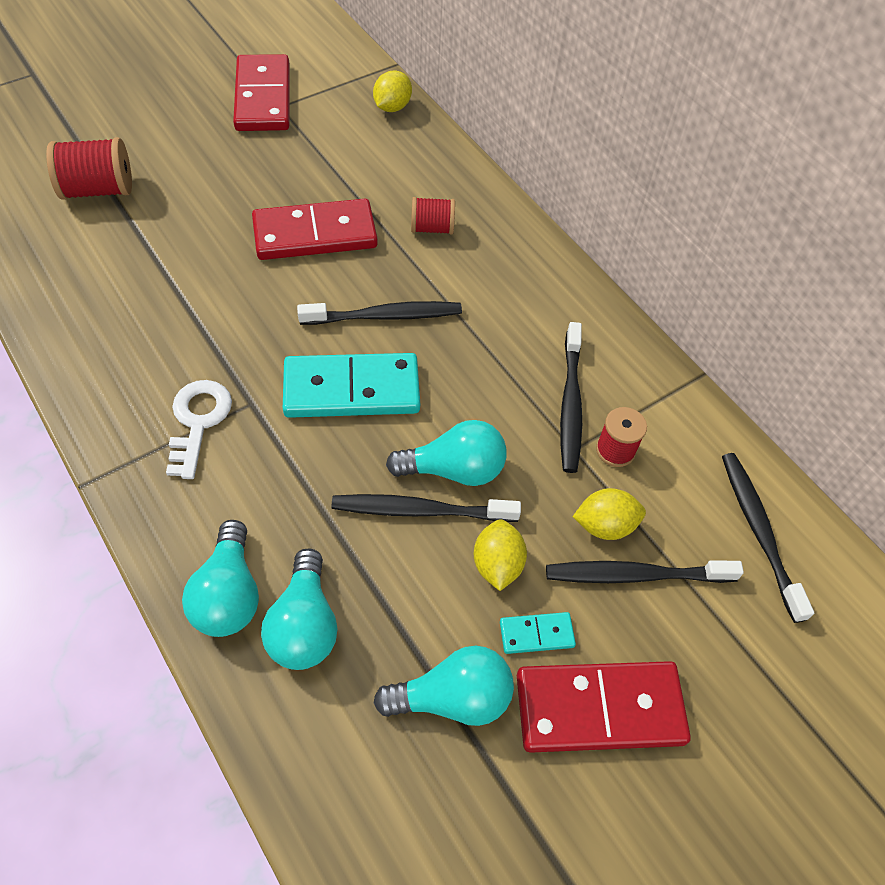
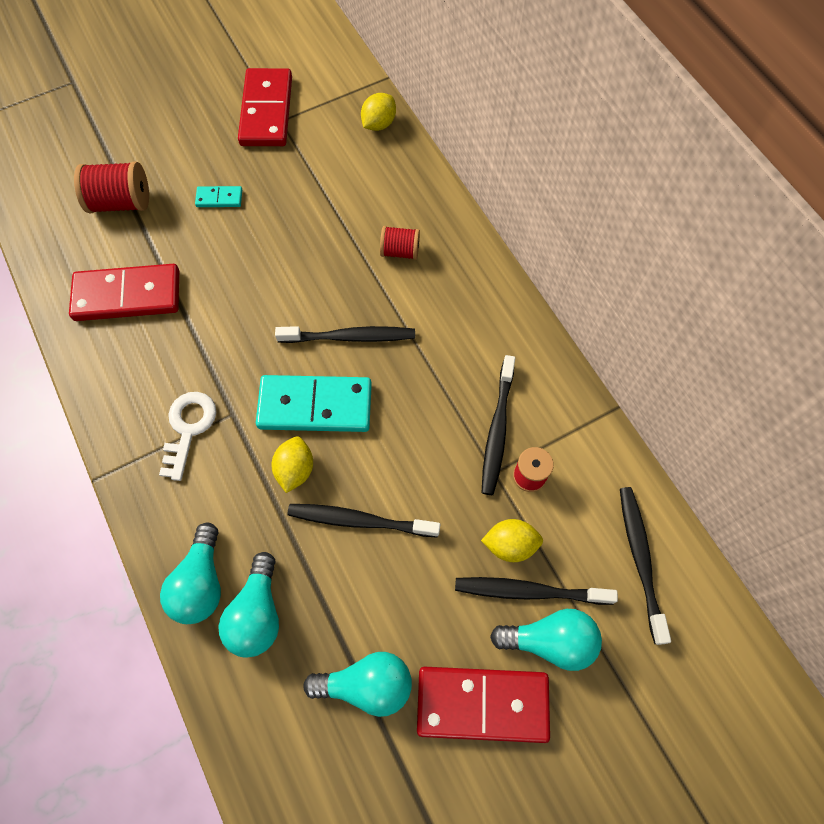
camera: 10 degrees right, 10 degrees up
(315, 234) = (299, 253): red domino -> red domino (127, 295)
(453, 469) = (391, 485): turquoise light bulb -> turquoise light bulb (549, 641)
(497, 564) = (416, 573): yellow lemon -> yellow lemon (295, 469)
(536, 634) = (440, 636): turquoise domino -> turquoise domino (219, 198)

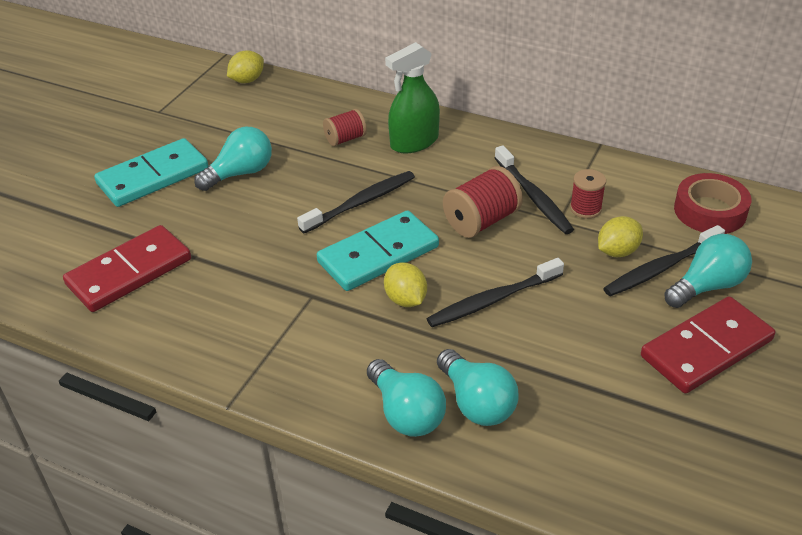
camera: 35 degrees left, 25 degrees down
(121, 202) = (58, 219): red spool -> red spool (481, 221)
(188, 428) = (282, 324): white key -> none
(219, 198) = (153, 176): turquoise domino -> turquoise domino, size x2.18
(266, 111) = (140, 111): red domino -> none
(366, 685) = (613, 391): turquoise light bulb -> turquoise light bulb (240, 173)
(379, 124) = (247, 80): yellow lemon -> yellow lemon turned 45 degrees clockwise
(454, 293) = (414, 142): none -> green spray bottle
(640, 559) = (710, 211): black toothbrush -> red tape

